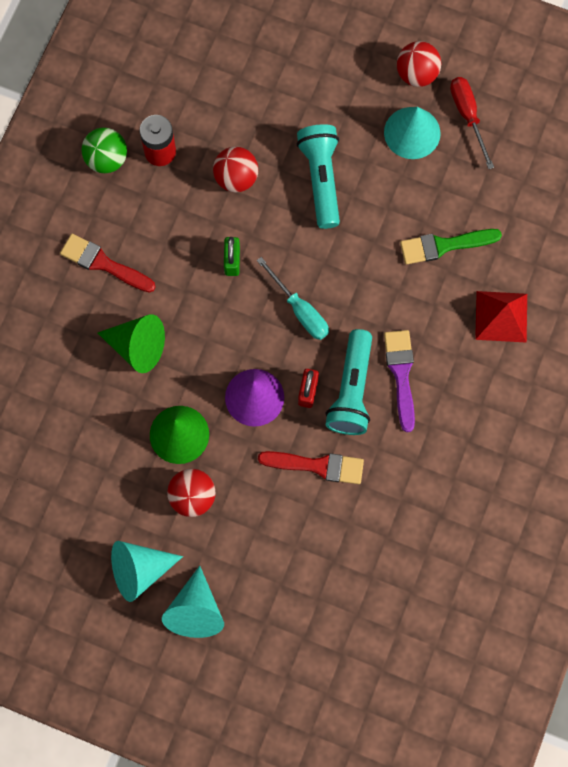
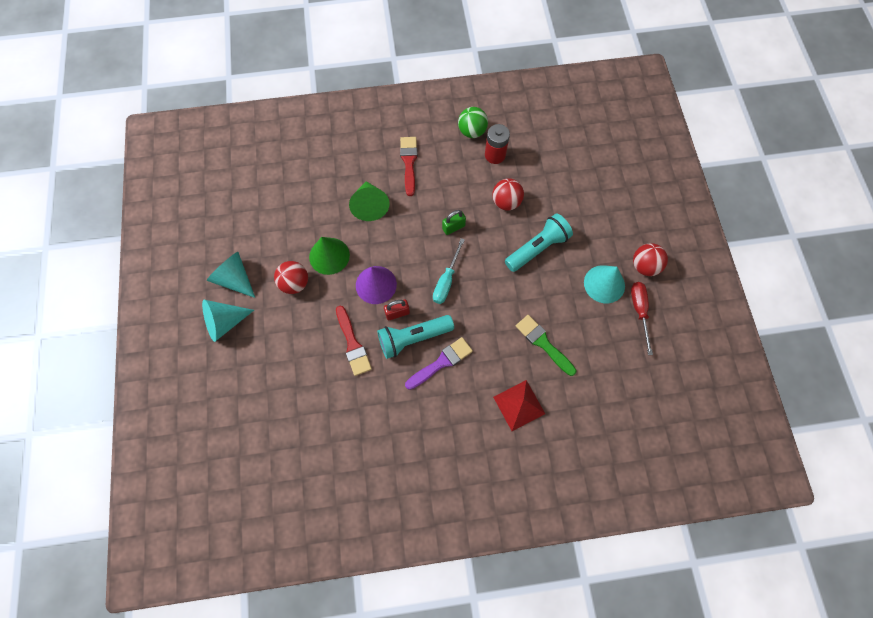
camera: 60 degrees right, 5 degrees down
(468, 116) = (639, 311): red screwdriver -> red screwdriver turned 45 degrees counterclockwise

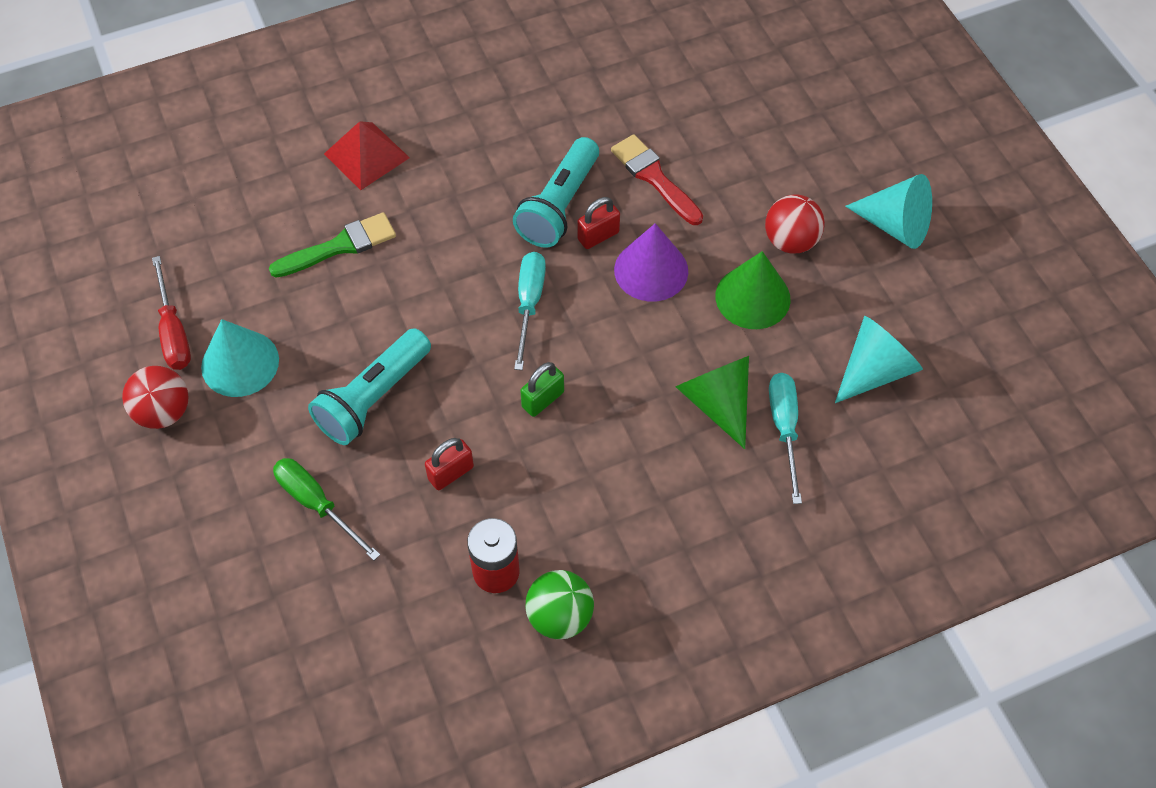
camera: 165 degrees right, 10 degrees down
(225, 322) = (872, 162): turquoise cone -> turquoise cone (874, 370)
(343, 186) = (784, 428): none -> turquoise screwdriver
(409, 162) = (673, 510): red brush -> none
(413, 338) = (559, 206): turquoise flashlight -> turquoise flashlight turned 150 degrees clockwise
(441, 362) = (502, 184): purple brush -> none
(506, 202) = (451, 473): red ball -> red padlock
(543, 343) = (340, 246): green brush -> green brush turned 60 degrees counterclockwise
(571, 202) = (317, 504): none -> green screwdriver

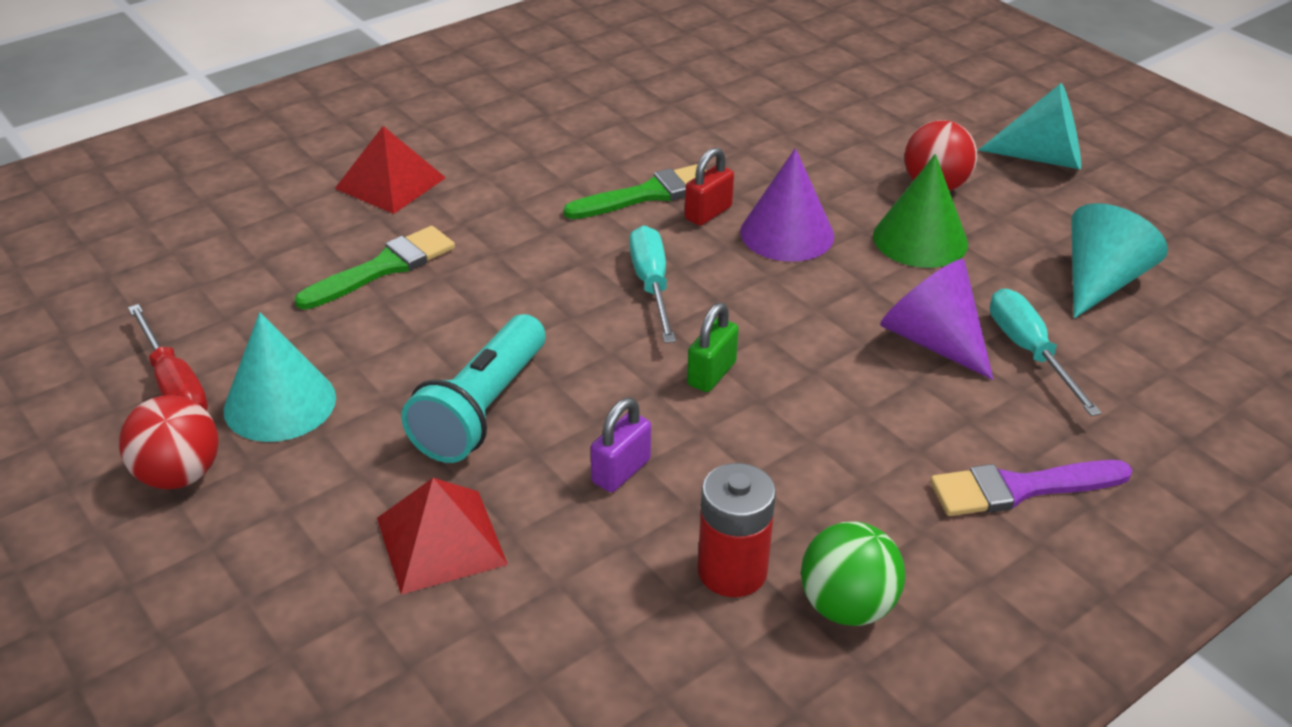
camera: 15 degrees left, 20 degrees down
(317, 504) = (440, 541): green screwdriver -> red pyramid
(451, 473) = (621, 471): red padlock -> purple padlock
(559, 206) = (648, 194): turquoise flashlight -> green brush
(654, 177) = (749, 156): red brush -> none
(717, 402) = (933, 341): green cone -> purple cone
(718, 549) = (1019, 488): none -> purple brush

